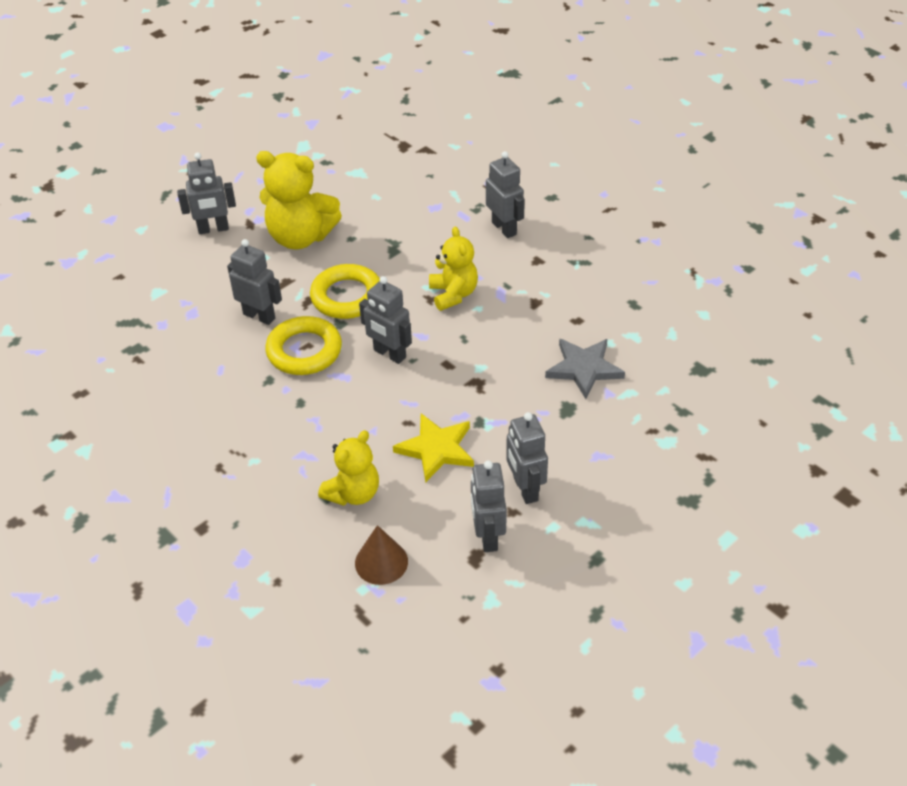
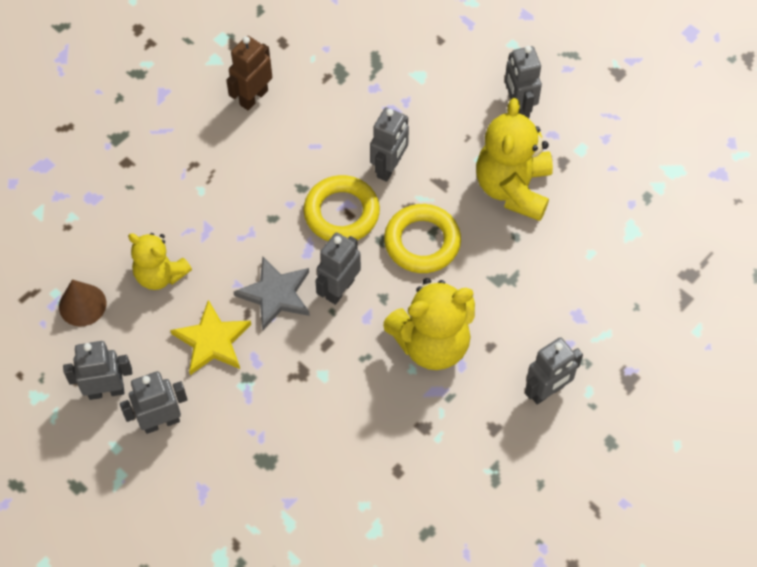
camera: 85 degrees right, 15 degrees up
(145, 417) = (253, 97): none -> brown robot
(453, 294) = (432, 343): yellow teddy bear -> yellow teddy bear, size x1.56
(584, 369) = (323, 477): grey star -> grey star (275, 295)

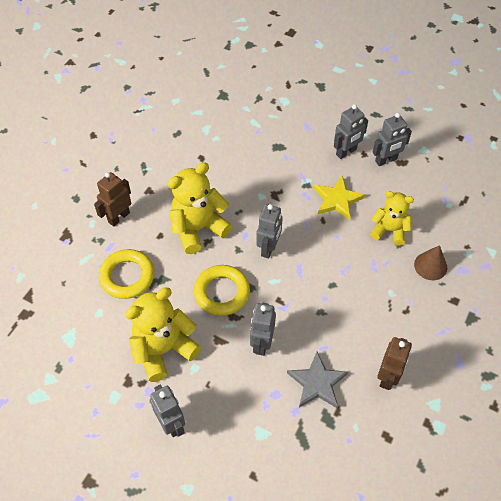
camera: 165 degrees right, 5 degrees down
(82, 305) = (427, 202): brown cone -> brown cone (430, 266)
(275, 295) = (309, 235): grey star -> grey star (317, 383)
(341, 213) = (285, 300): yellow ring -> yellow ring (127, 276)
(513, 188) = (163, 349): yellow teddy bear -> yellow teddy bear turned 120 degrees counterclockwise
(547, 391) = (119, 217): grey robot -> brown robot

